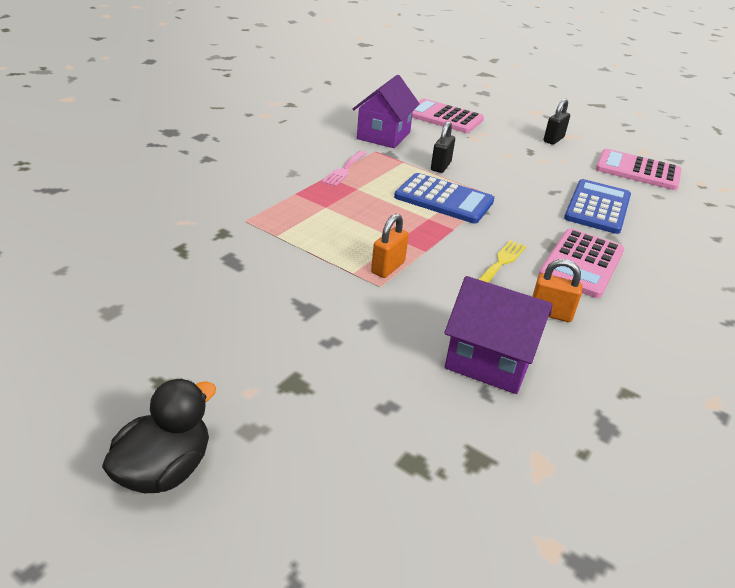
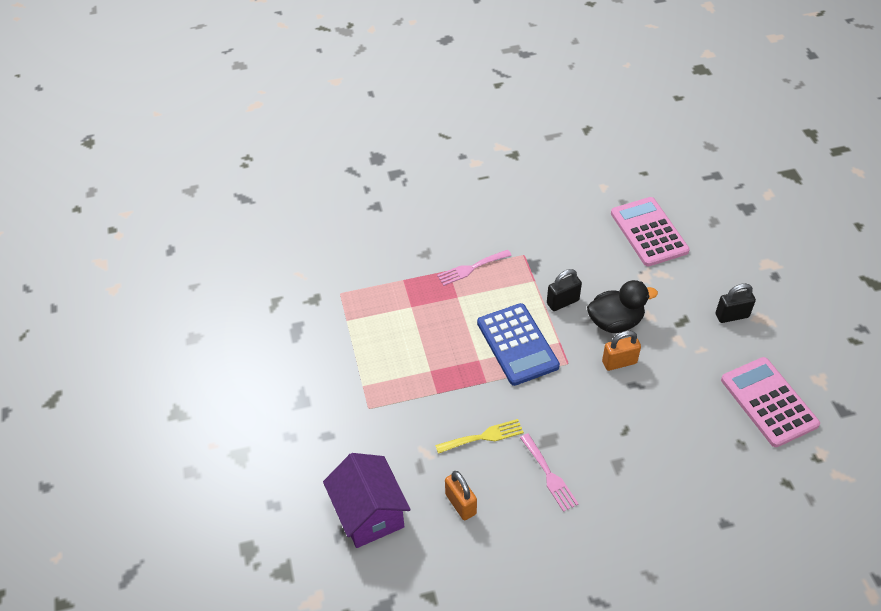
camera: 45 degrees right, 15 degrees up
(164, 469) = (133, 469): black duck -> black duck (615, 322)
(383, 135) = (555, 236): purple house -> none
(388, 268) = (392, 394): orange padlock -> orange padlock (619, 362)
(581, 263) = (549, 475): pink calculator -> pink fork
(597, 207) = (652, 425): blue calculator -> none

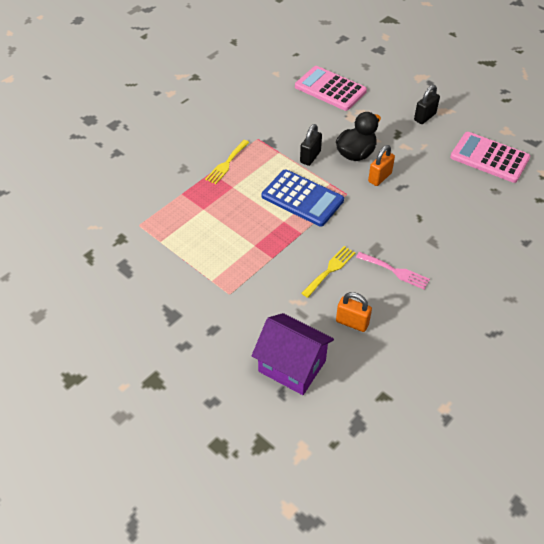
camera: 35 degrees left, 0 degrees up
(471, 268) = (226, 164): pink fork -> yellow fork

